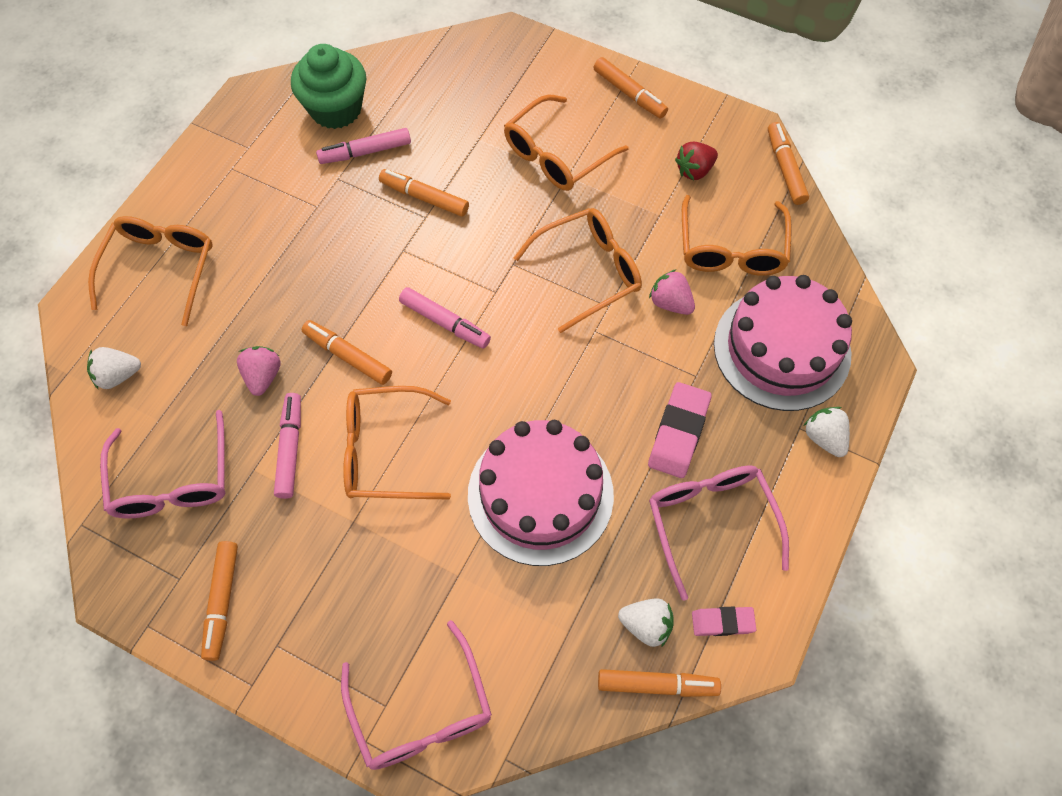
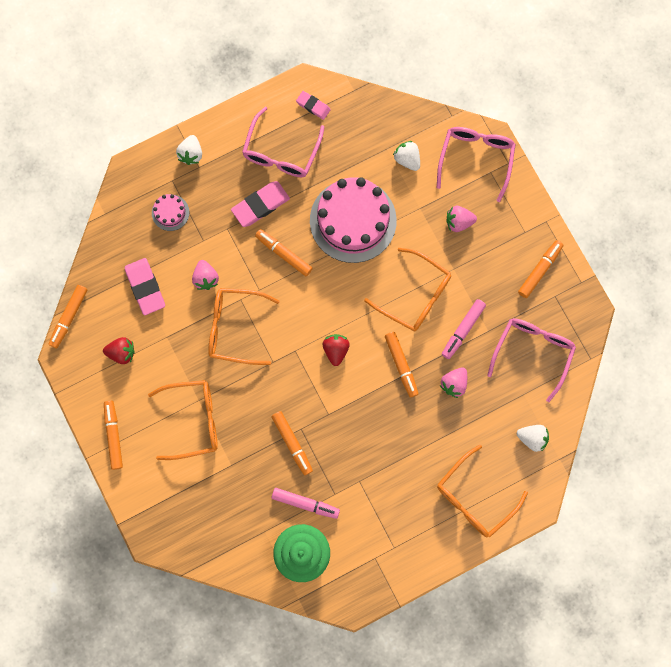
camera: 145 degrees left, 15 degrees up
(387, 593) = (458, 222): none -> pink strawberry
(445, 322) = (336, 350): pink marker -> red strawberry
(646, 625) = (349, 128): white strawberry -> white strawberry (407, 159)
(657, 685) = (363, 100): orange marker -> orange marker (284, 254)
(731, 249) = (145, 287): orange glasses -> pink eraser
(782, 349) = (170, 212): pink cake -> pink cake, size x0.43

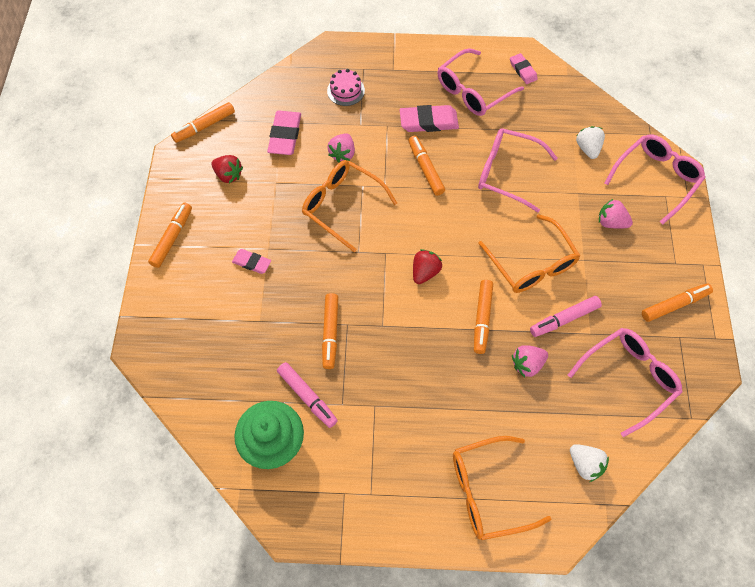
camera: 30 degrees right, 15 degrees down
(191, 154) = (393, 57): white strawberry -> none
(193, 420) = (252, 262): orange glasses -> pink eraser
(353, 220) = (507, 173): pink cake -> pink glasses

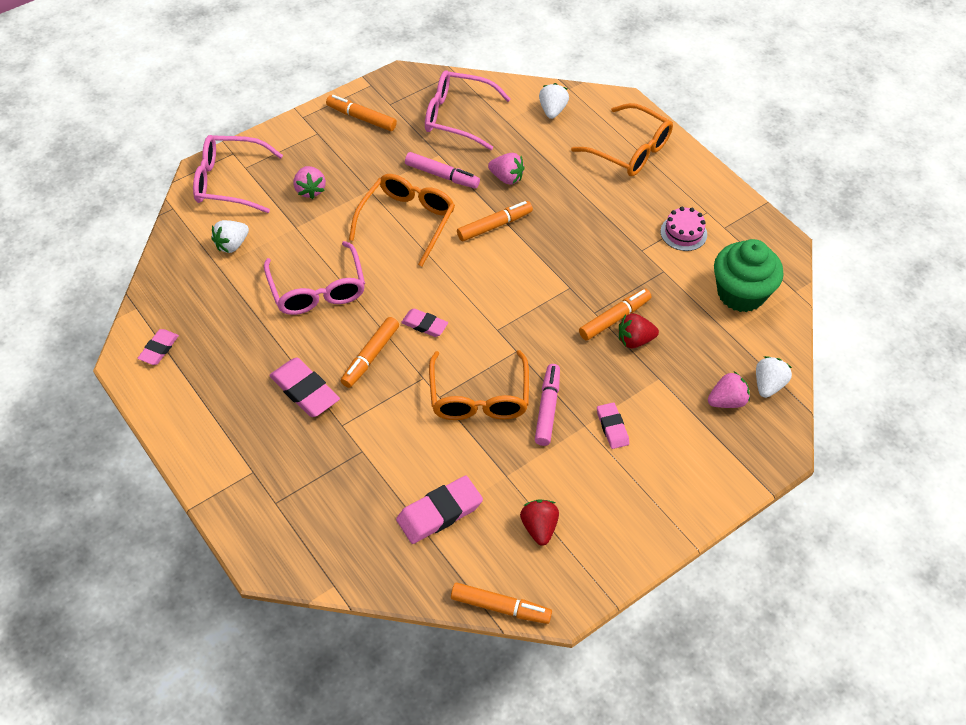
camera: 130 degrees left, 10 degrees down
(172, 238) = (657, 519): orange marker -> none
(188, 387) = (768, 385): none -> white strawberry
(307, 397) = (683, 297): pink marker -> pink marker (547, 408)
(342, 154) = (416, 440): pink strawberry -> pink strawberry (727, 401)
(346, 91) = (324, 497): pink cake -> pink cake (683, 233)
(425, 272) = (488, 289): red strawberry -> red strawberry (635, 340)
(426, 213) = (424, 325): none -> pink eraser
(473, 91) = (227, 376): pink glasses -> none

